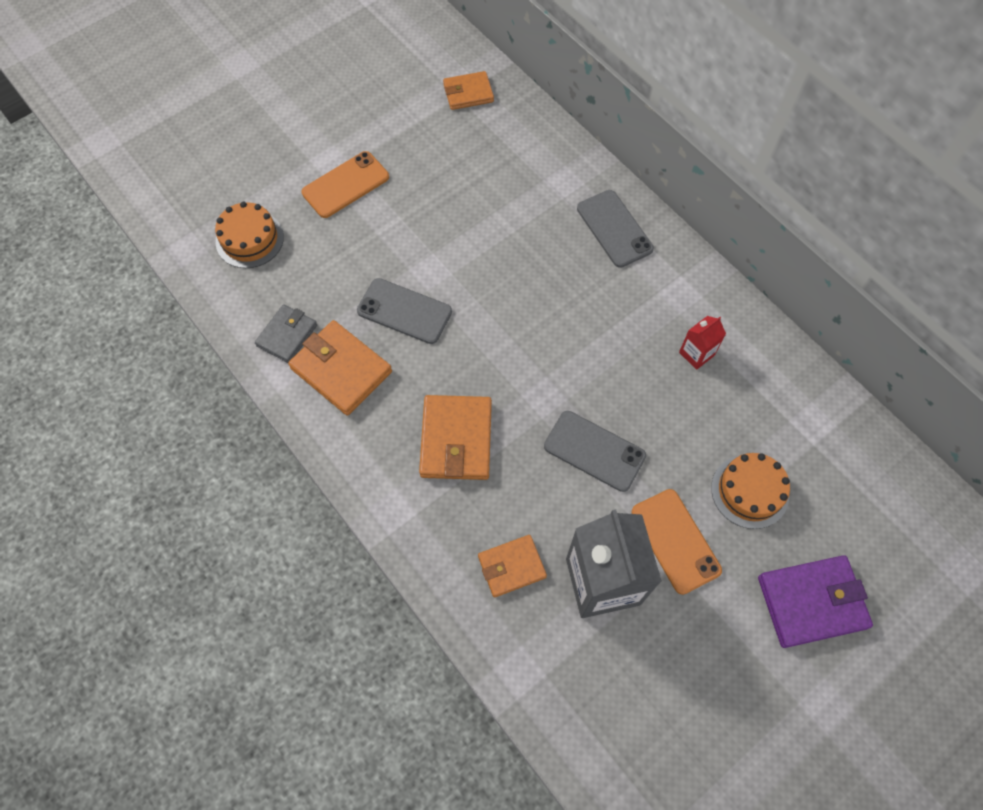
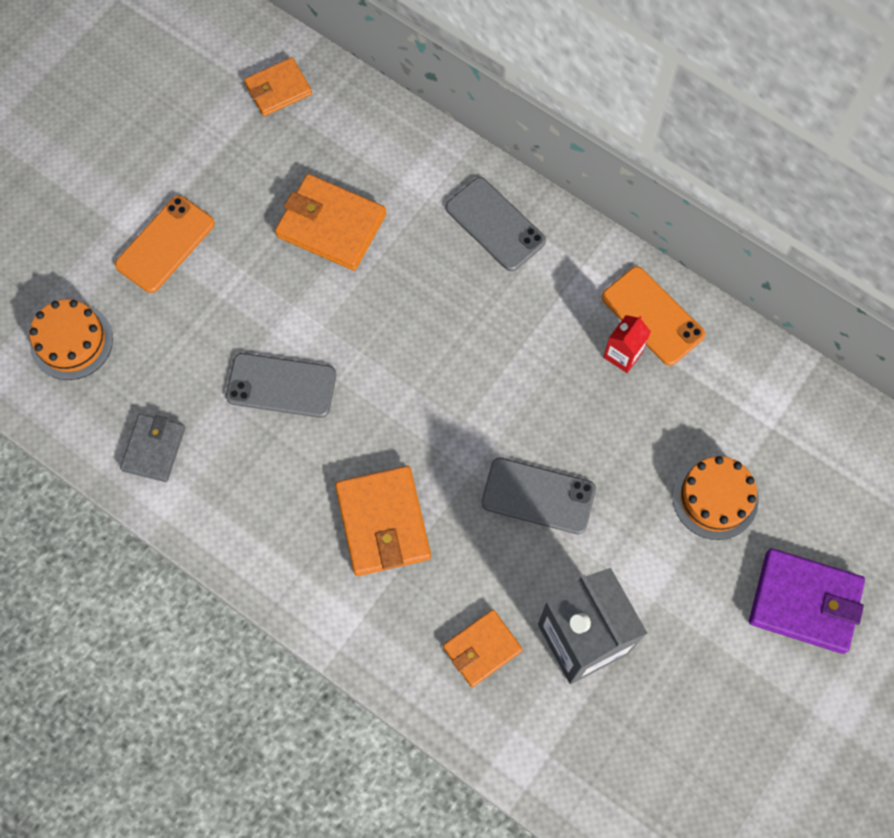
camera: 15 degrees left, 5 degrees up
(341, 370) = (229, 474): orange wallet -> orange wallet (331, 225)
(675, 541) = (649, 573): orange phone -> orange phone (652, 316)
(811, 602) = (804, 602): purple wallet -> purple wallet turned 45 degrees clockwise

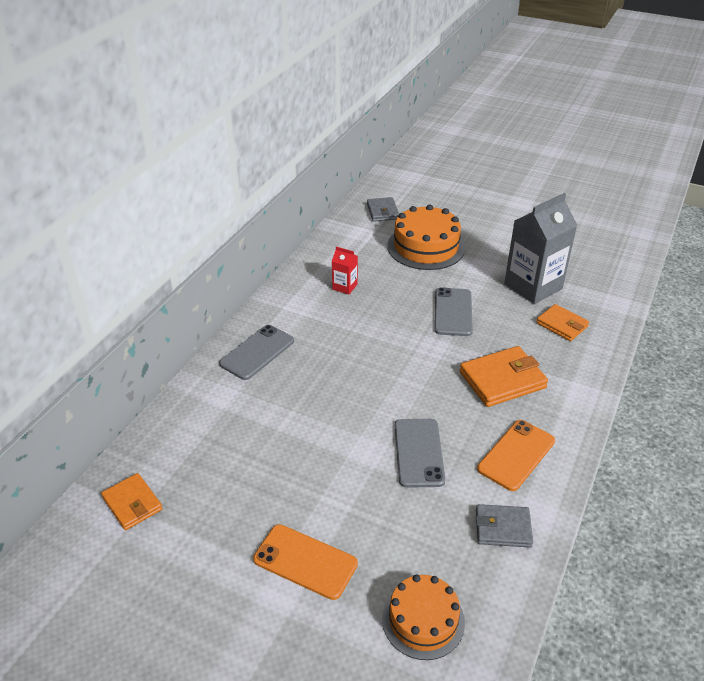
camera: 100 degrees left, 30 degrees down
(331, 225) = (269, 444): orange wallet -> none
(652, 316) = (315, 277): orange phone -> orange phone (516, 455)
(715, 498) = (426, 247): orange cake -> orange cake, size x1.54
(804, 602) = (472, 215): purple wallet -> none
(831, 450) = (382, 211): none -> grey wallet

